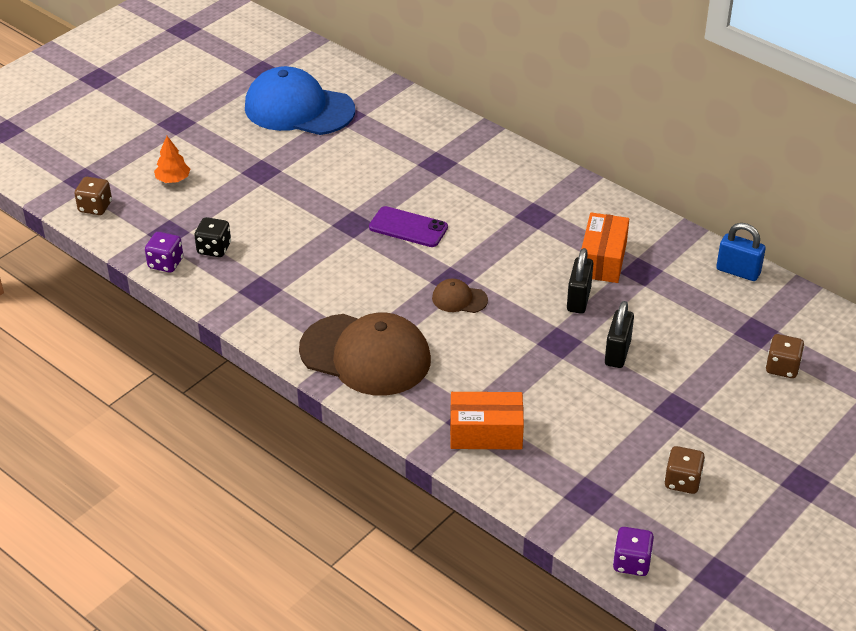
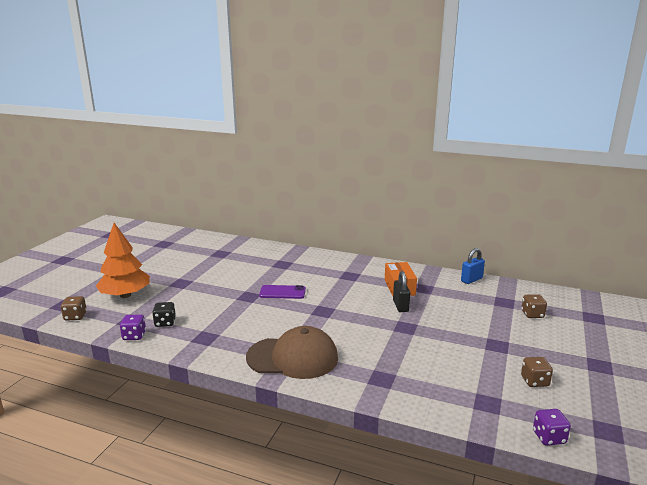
camera: 20 degrees left, 20 degrees down
(173, 179) = (125, 295): orange tree -> orange tree, size x2.25
(299, 108) = (191, 255): blue cap -> none
(459, 299) = (333, 318): brown cap -> none
(486, 433) = (397, 383): orange box -> none
(617, 353) = (441, 325): black padlock -> none
(738, 271) = (471, 280): blue padlock -> blue padlock turned 45 degrees counterclockwise

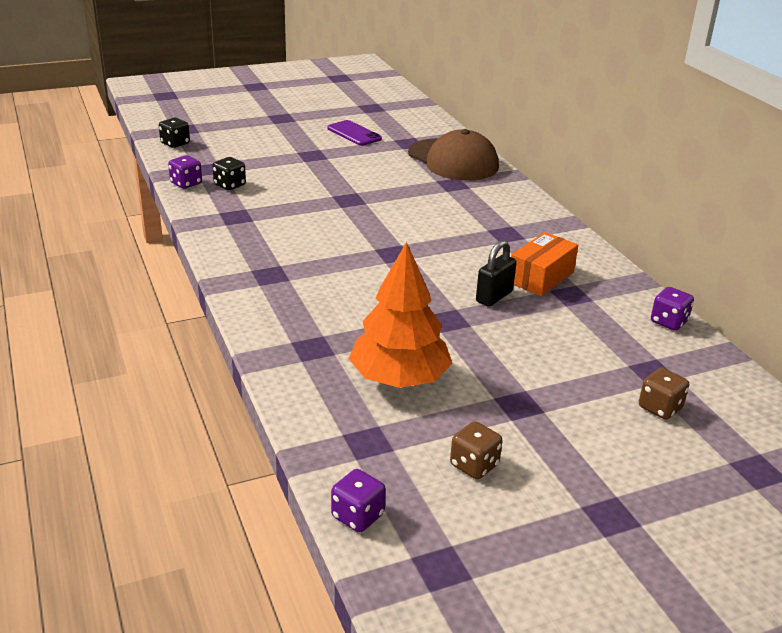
camera: 45 degrees right, 10 degrees up
(75, 316) = (175, 143): brown dice -> black dice
(125, 295) = (245, 144): orange tree -> orange tree (399, 378)
(282, 292) = (390, 213): purple phone -> purple phone (354, 134)
(293, 357) = (272, 278): brown cap -> brown cap (453, 160)
(471, 280) = (668, 322): blue padlock -> purple dice

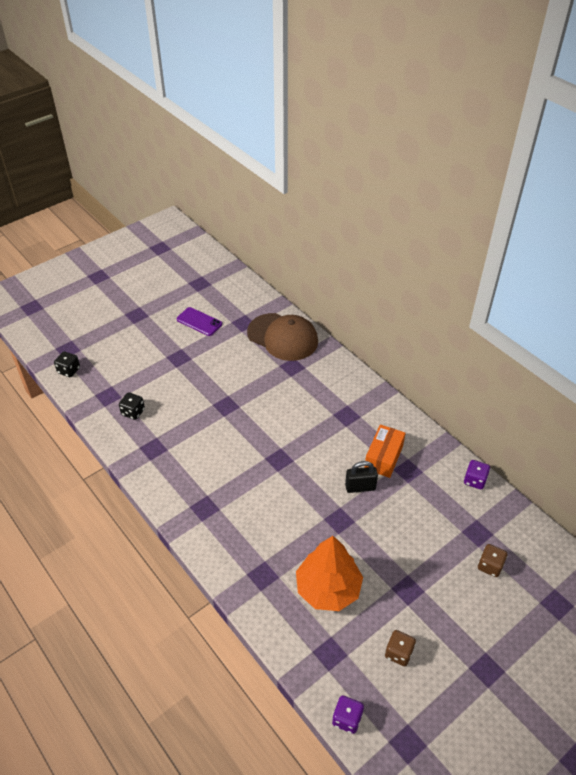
camera: 15 degrees left, 15 degrees up
(186, 183) = (100, 419): purple dice -> none
(494, 297) = (360, 487): black padlock -> black padlock turned 60 degrees clockwise

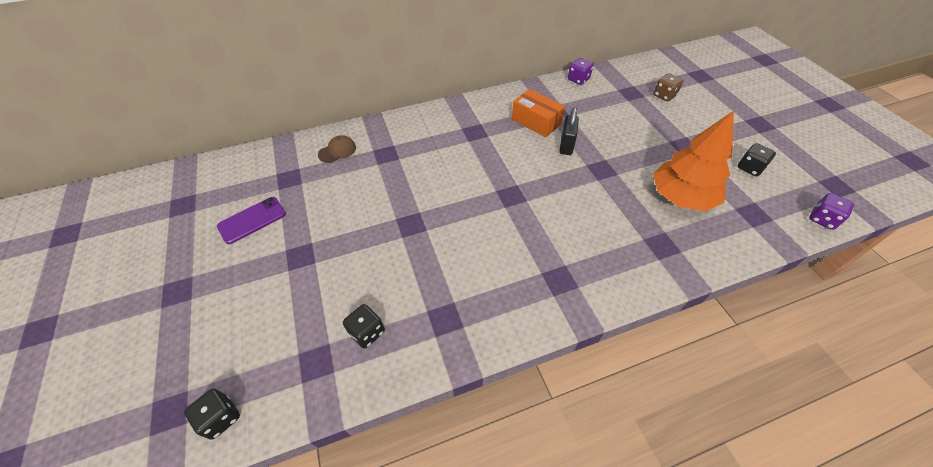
camera: 70 degrees left, 5 degrees up
(283, 337) = (337, 151): brown cap -> brown cap, size x0.43
(398, 653) = (750, 168): brown dice -> black dice

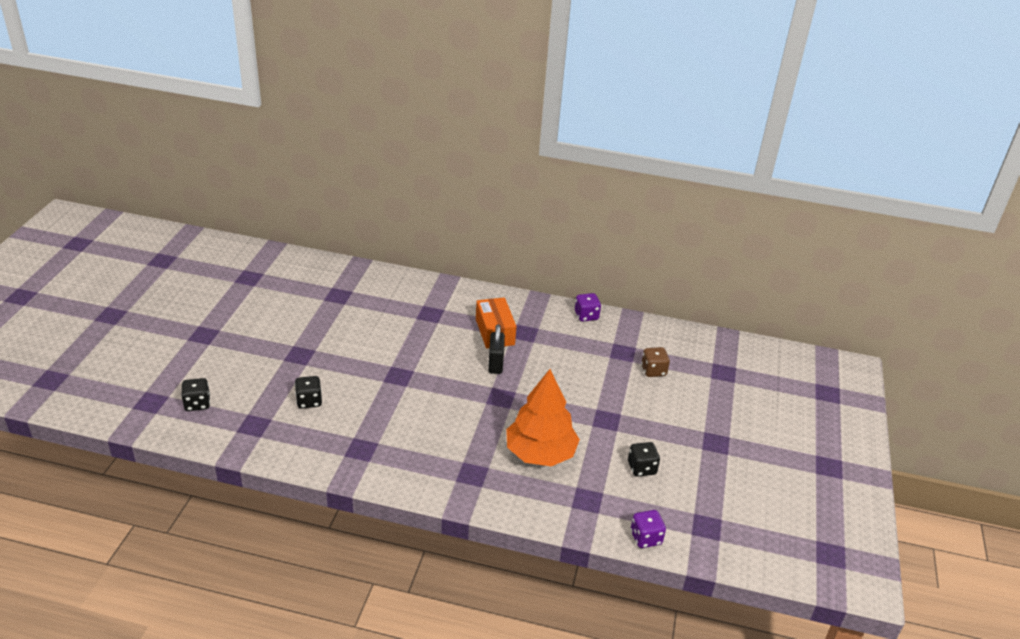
camera: 30 degrees right, 15 degrees down
(221, 418) = (74, 399): black dice -> black dice (309, 401)
(252, 220) = (196, 294): purple phone -> none
(337, 151) = (304, 274): brown cap -> none
(566, 145) = (495, 364): black padlock -> black padlock turned 45 degrees counterclockwise

